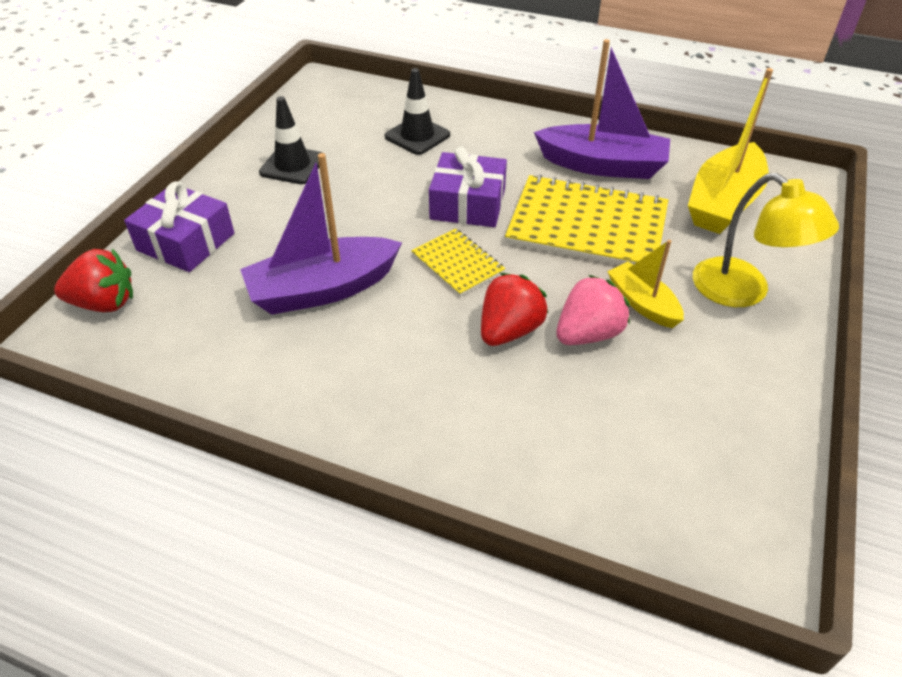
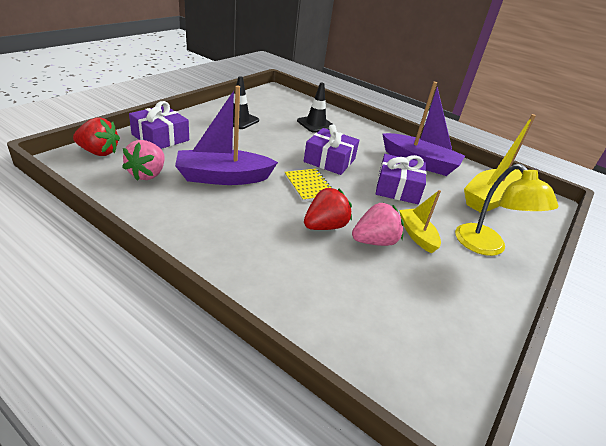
camera: 10 degrees right, 10 degrees down
(205, 321) = (147, 174): none -> pink strawberry
(587, 226) = (397, 188): yellow notebook -> purple gift

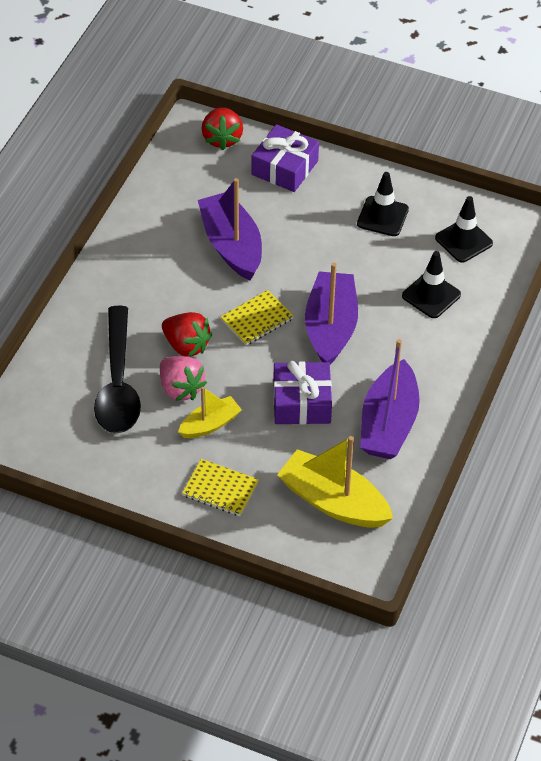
camera: 80 degrees right, 15 degrees up
(147, 174) = (203, 189): pink strawberry -> none
(276, 105) = (463, 241): none -> black traffic cone
(329, 160) = (331, 327): purple gift -> purple boat
(361, 279) = (118, 383): none -> black spoon
(487, 247) = (220, 489): yellow lamp -> yellow notebook

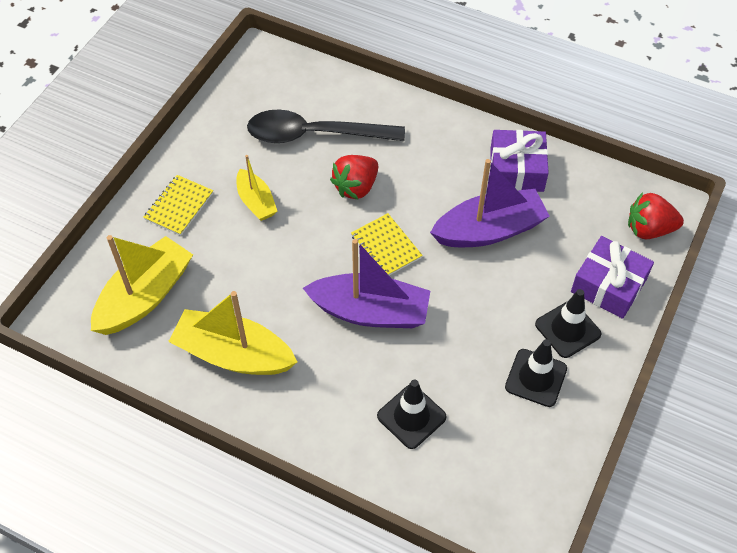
camera: 95 degrees right, 5 degrees up
(181, 388) = (303, 181): pink strawberry -> none
(301, 402) = (273, 278): purple gift -> purple gift (516, 170)
(388, 423) = (233, 354): purple boat -> yellow boat
(463, 241) = (498, 463): black traffic cone -> black traffic cone (567, 329)

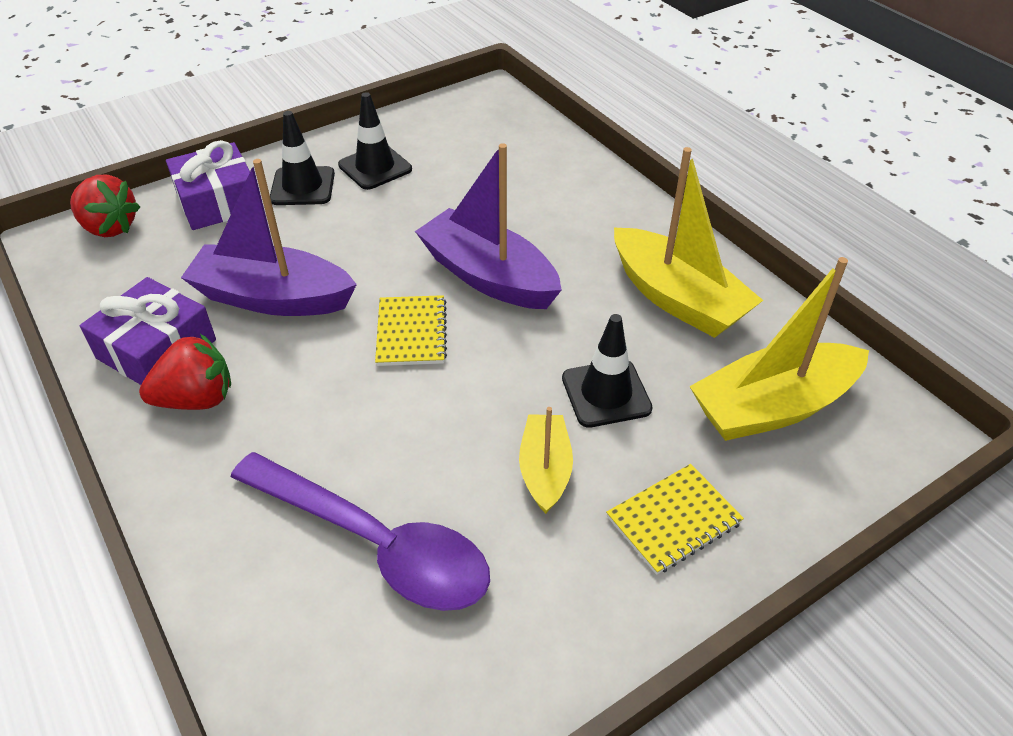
camera: 150 degrees left, 10 degrees down
(314, 135) = (375, 543): black spoon -> purple spoon
(356, 187) = (384, 424): red strawberry -> red strawberry (197, 399)
(411, 416) = (518, 184): black traffic cone -> black traffic cone (606, 393)

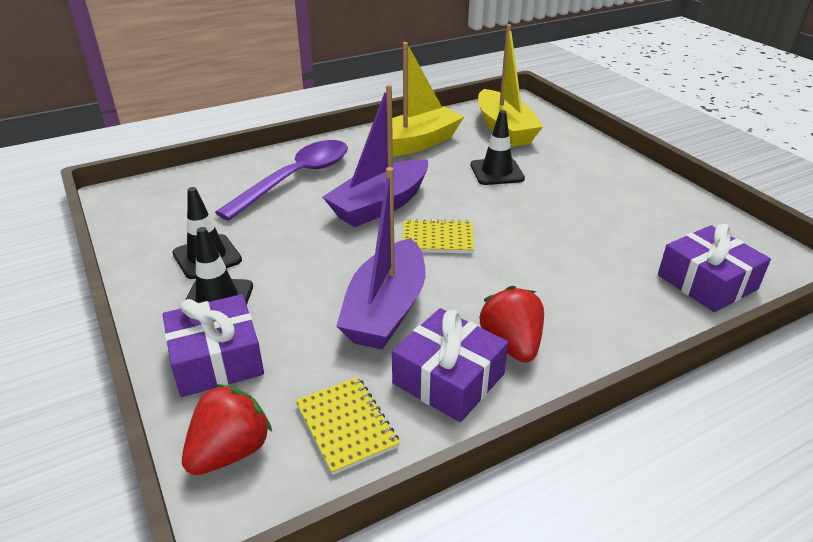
camera: 85 degrees left, 10 degrees down
(293, 641) = (707, 282): none -> purple gift
(375, 543) = (628, 253): purple spoon -> purple spoon (296, 179)
(545, 470) = (559, 194): yellow boat -> none
(673, 520) = (585, 162): yellow notebook -> yellow notebook (346, 425)

